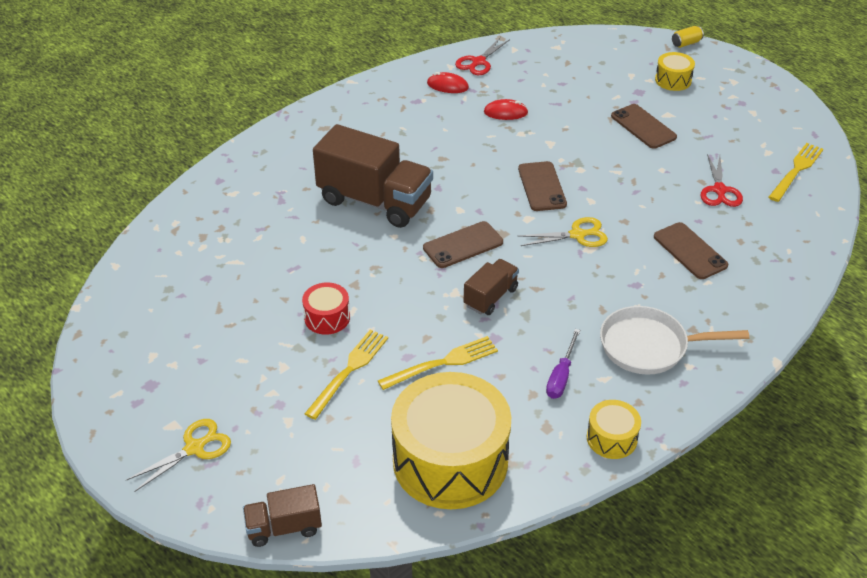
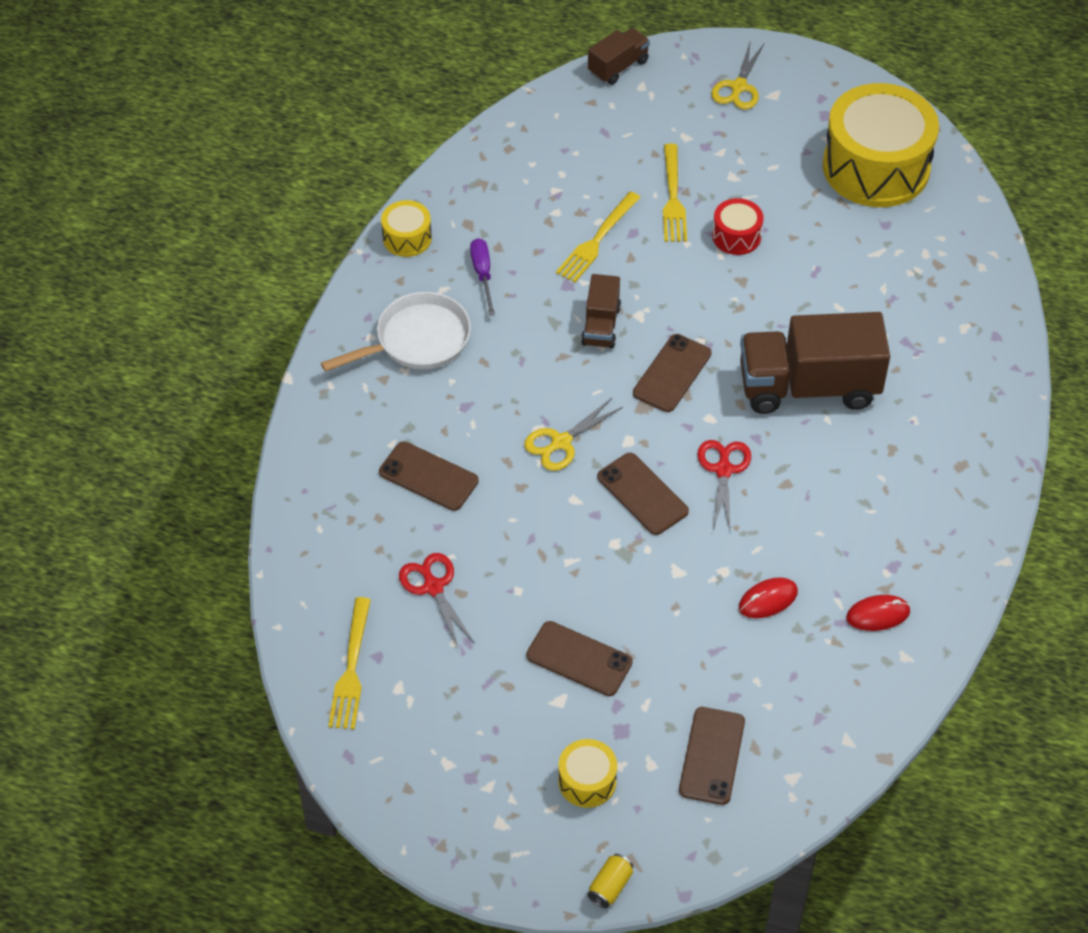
camera: 150 degrees right, 10 degrees up
(450, 460) = (529, 163): yellow drum -> yellow drum (876, 167)
(478, 62) = (874, 685): red scissors -> red scissors (723, 470)
(594, 67) = (712, 756): none -> brown phone

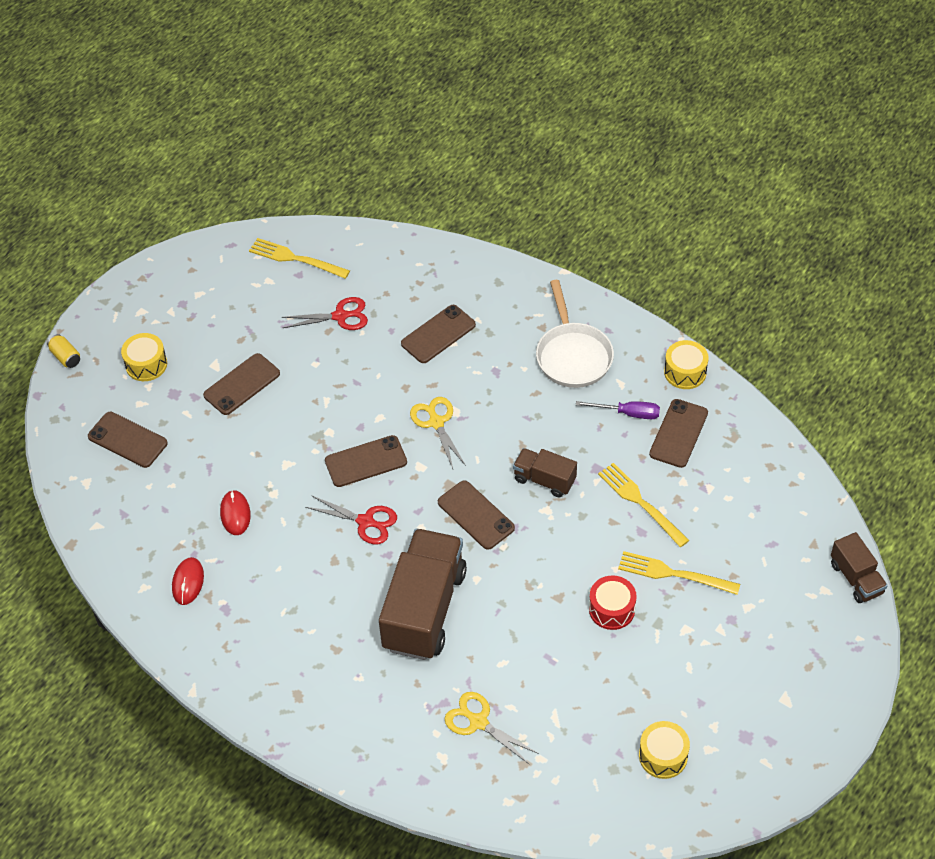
camera: 110 degrees right, 0 degrees up
(494, 227) = (678, 433): none -> brown phone
(739, 87) = (804, 672): yellow scissors -> yellow scissors (478, 722)
(876, 167) = (663, 756): yellow drum -> yellow drum, size x0.45

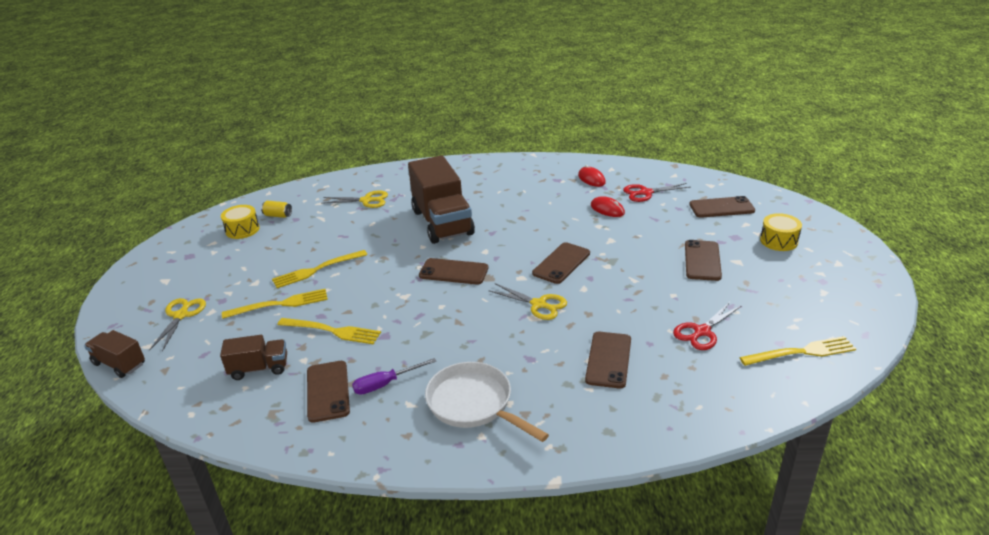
camera: 145 degrees right, 20 degrees down
(66, 357) = (831, 221): yellow can -> yellow can (278, 215)
(365, 522) = (524, 239): red scissors -> red scissors (646, 193)
(544, 480) = (421, 310): brown truck -> brown truck (259, 368)
(611, 609) = (316, 270): red drum -> yellow fork
(685, 372) = (352, 445): yellow drum -> none
(781, 619) = (181, 315): none -> yellow scissors

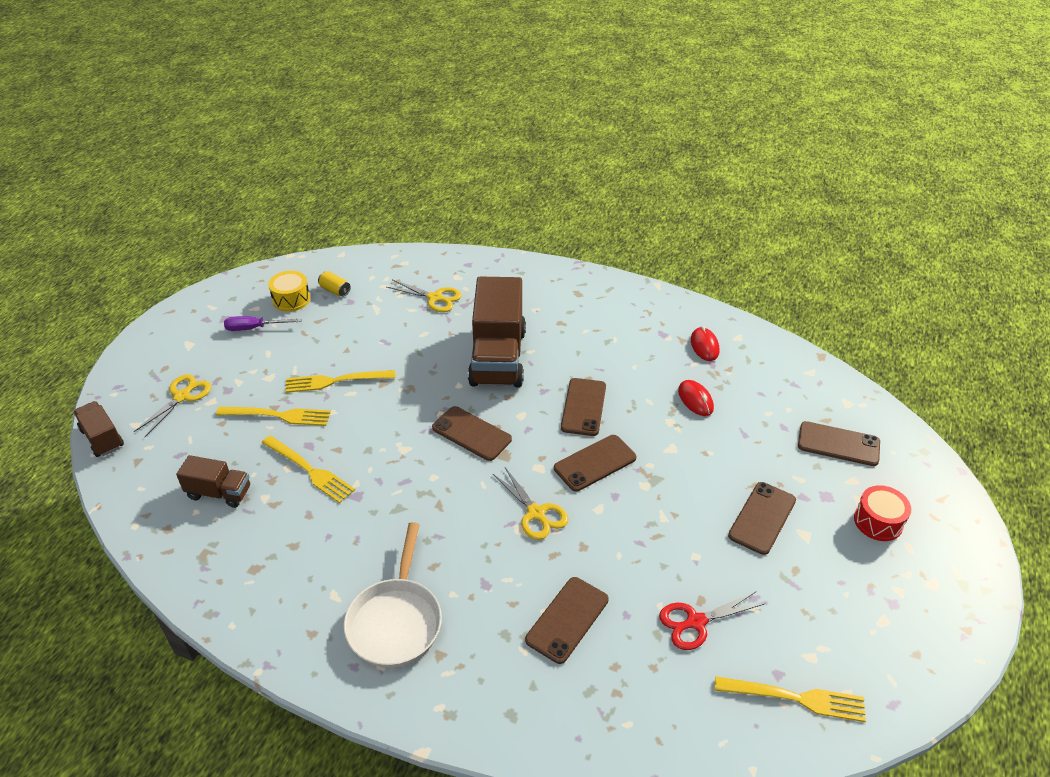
camera: 20 degrees right, 10 degrees up
(328, 391) = (267, 547): brown phone -> brown phone (583, 407)
(385, 384) = (325, 560): purple screwdriver -> purple screwdriver (254, 328)
(474, 404) = (396, 621): white pan -> white pan turned 150 degrees counterclockwise
(646, 193) = (758, 389): red scissors -> none
(778, 241) = (878, 521): yellow drum -> red drum

